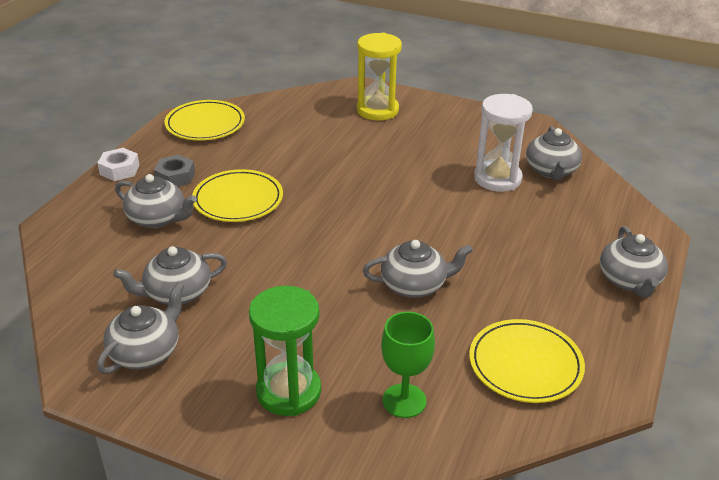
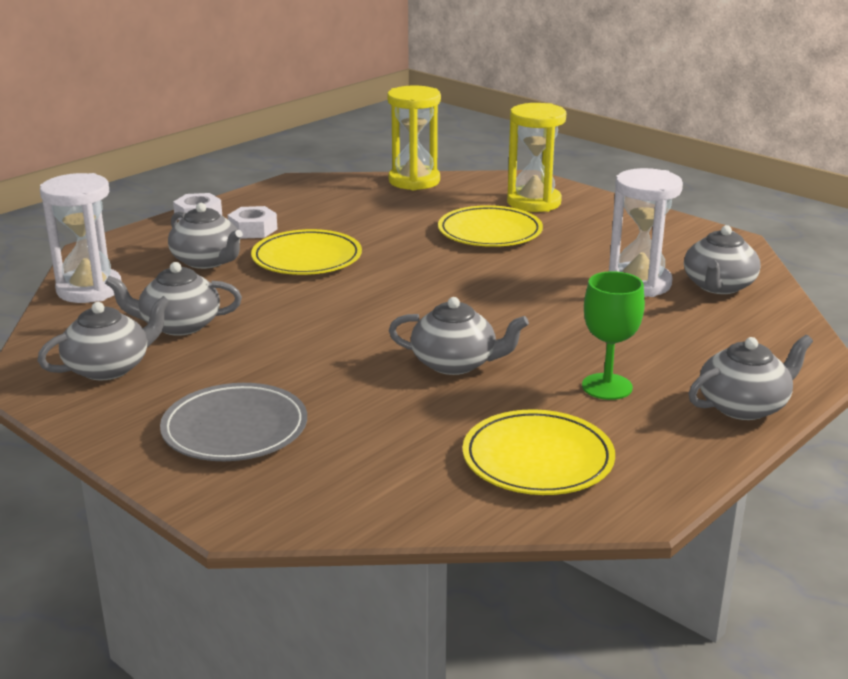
camera: 20 degrees right, 10 degrees down
(75, 270) = (89, 290): none -> white hourglass
(175, 177) = (253, 230): grey nut -> white nut
(205, 124) = (320, 190): yellow plate -> yellow plate (490, 232)
(274, 102) = (414, 181): none -> yellow hourglass
(289, 391) = (235, 429): green hourglass -> grey plate
(404, 401) = (361, 462): green goblet -> green goblet (607, 387)
(629, 281) = (744, 406): grey teapot -> grey teapot turned 135 degrees counterclockwise

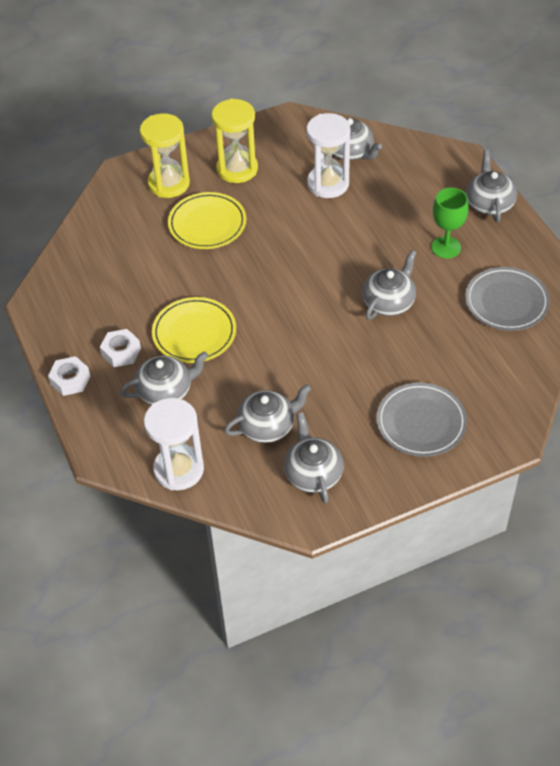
camera: 65 degrees left, 25 degrees up
(179, 325) = (268, 426): grey teapot -> grey teapot turned 135 degrees counterclockwise
(414, 181) = (82, 233): yellow hourglass -> yellow hourglass (237, 169)
(538, 459) = (506, 302): yellow plate -> grey plate

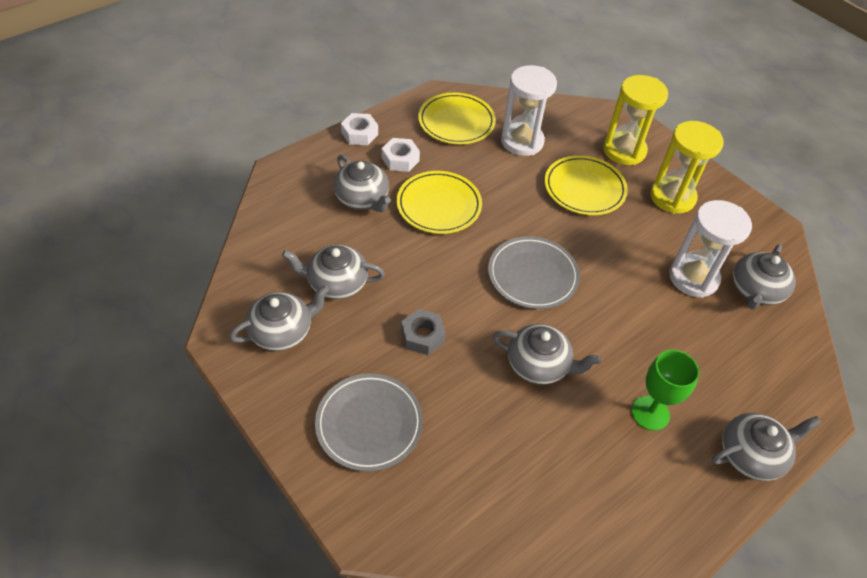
camera: 70 degrees right, 0 degrees up
(82, 297) = (456, 122): none -> yellow plate
(179, 469) = (272, 225): white hourglass -> white hourglass (522, 141)
(268, 426) = (336, 283): grey teapot -> grey teapot turned 135 degrees clockwise
(343, 372) = (422, 336): none -> grey nut
(506, 302) = (587, 497): grey plate -> grey plate (532, 275)

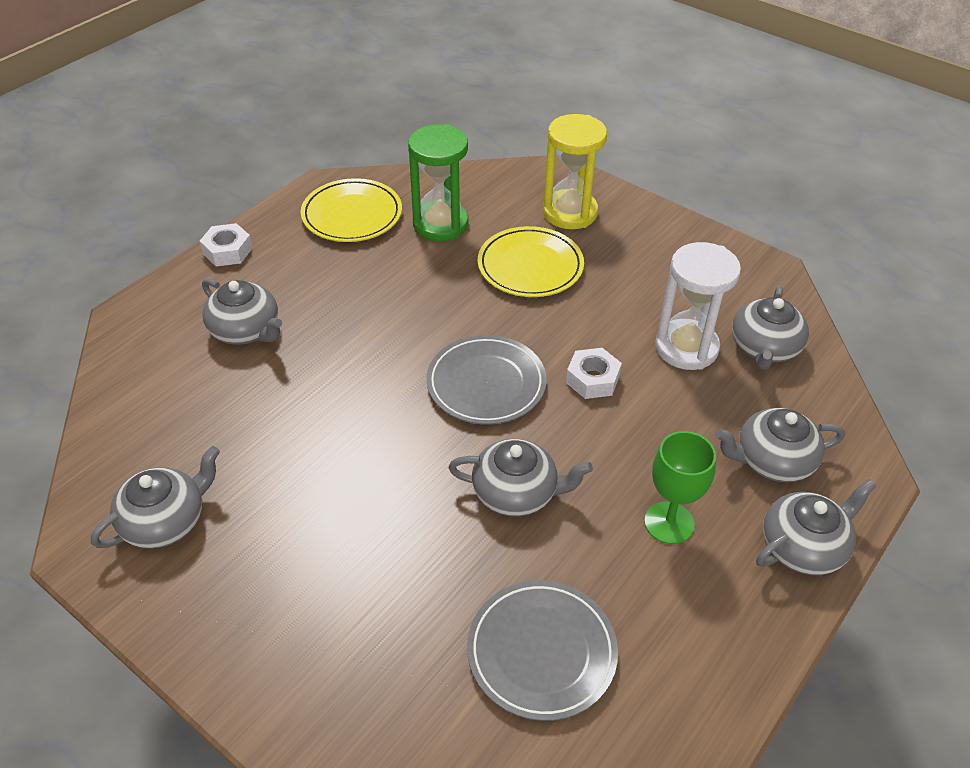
camera: 10 degrees left, 5 degrees down
(336, 283) = (229, 444): grey teapot -> grey teapot (772, 460)
(369, 424) = (306, 616): grey plate -> grey plate (541, 652)
(400, 159) = (287, 273): white nut -> white nut (592, 379)
(422, 336) = (358, 488): grey nut -> none
(439, 205) = (348, 320): yellow plate -> none
(522, 141) = (440, 224): white hourglass -> green hourglass
(672, 197) = (640, 257): yellow hourglass -> none

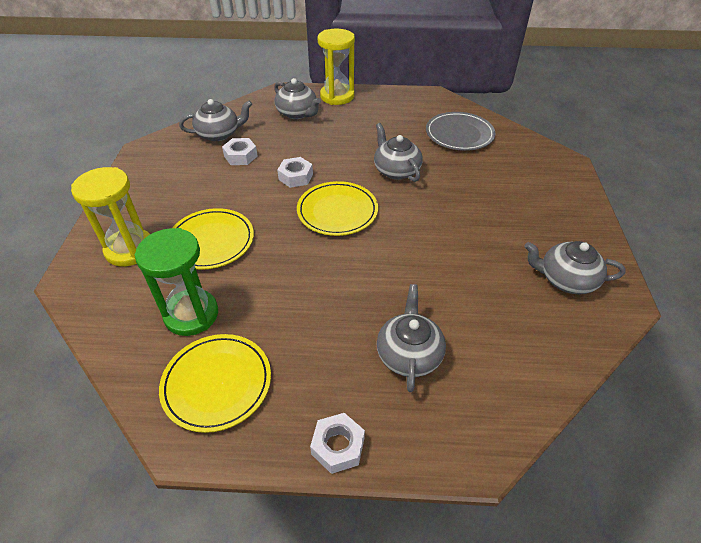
camera: 125 degrees left, 0 degrees up
(486, 383) = (337, 211): grey plate -> yellow plate
(669, 523) = (362, 127): green goblet -> none
(686, 348) = (240, 156): white hourglass -> white nut
(803, 546) = (337, 96): grey teapot -> yellow hourglass

